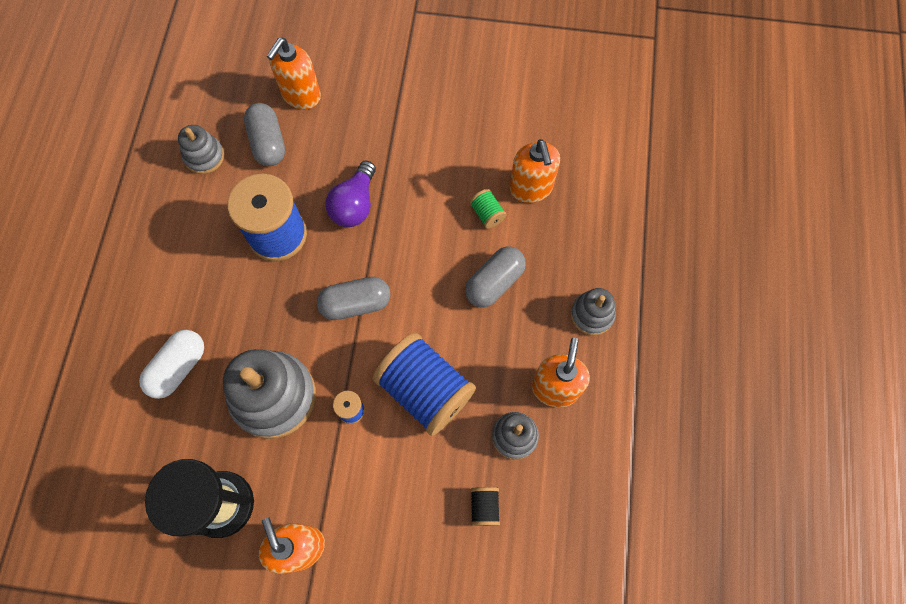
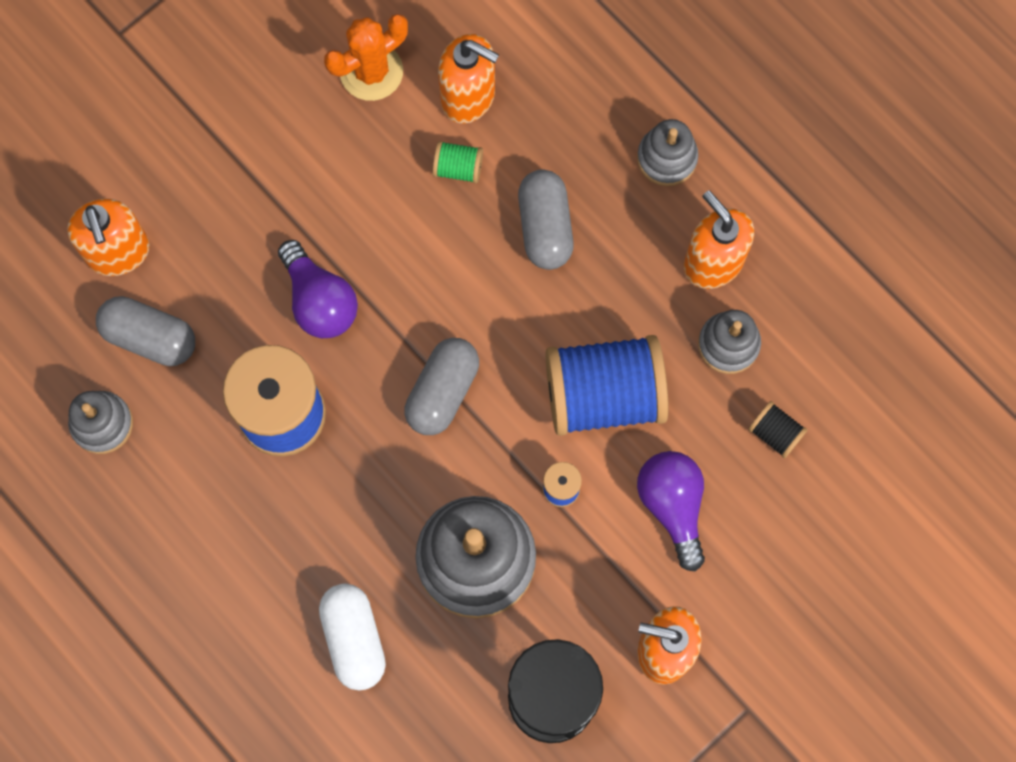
camera: 50 degrees left, 5 degrees up
(391, 482) = (672, 506): none -> purple light bulb
(500, 133) = (371, 71): none -> orange cactus

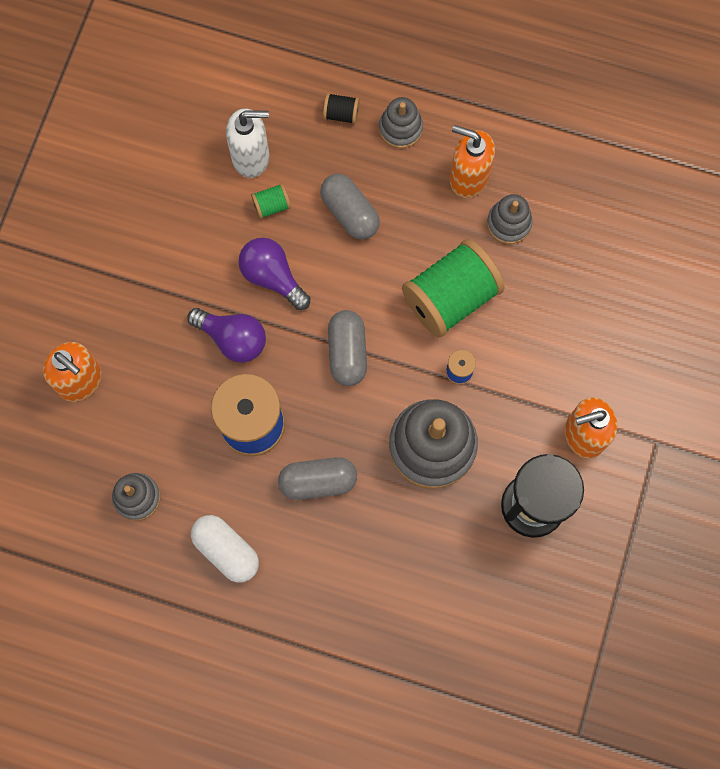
camera: 30 degrees left, 0 degrees up
(150, 337) = (135, 424): grey capsule -> grey capsule (318, 481)
(354, 639) = (385, 541): white capsule -> white capsule (226, 550)
(371, 71) = (178, 175): orange cactus -> none
(468, 97) = (251, 157): orange soap dispenser -> white soap dispenser
(604, 395) = (450, 298): blue spool -> green spool
(672, 506) = (535, 343): purple light bulb -> purple light bulb (272, 277)
(775, 433) = (570, 262): black spool -> black spool (341, 114)

